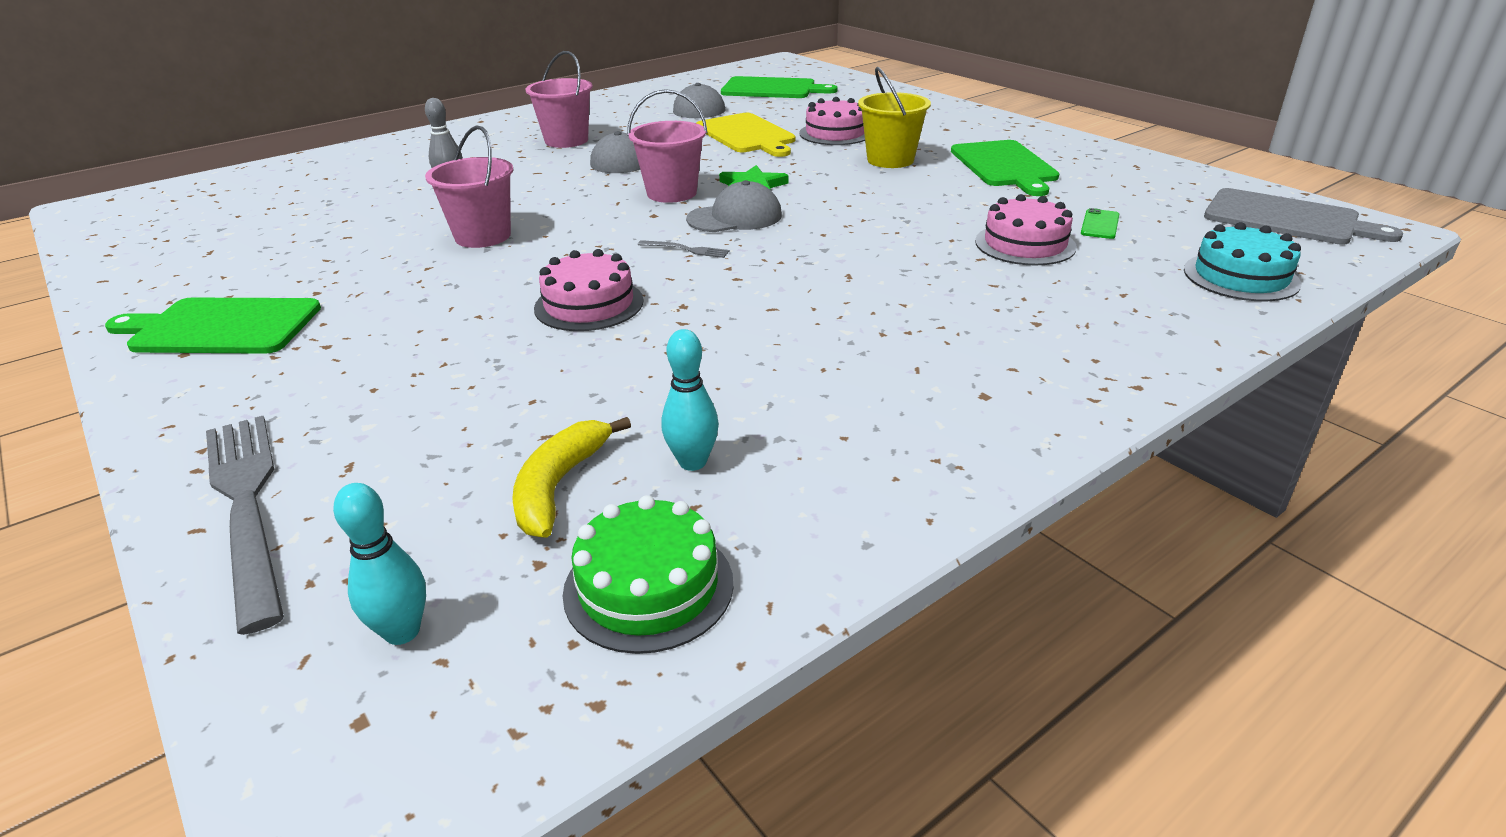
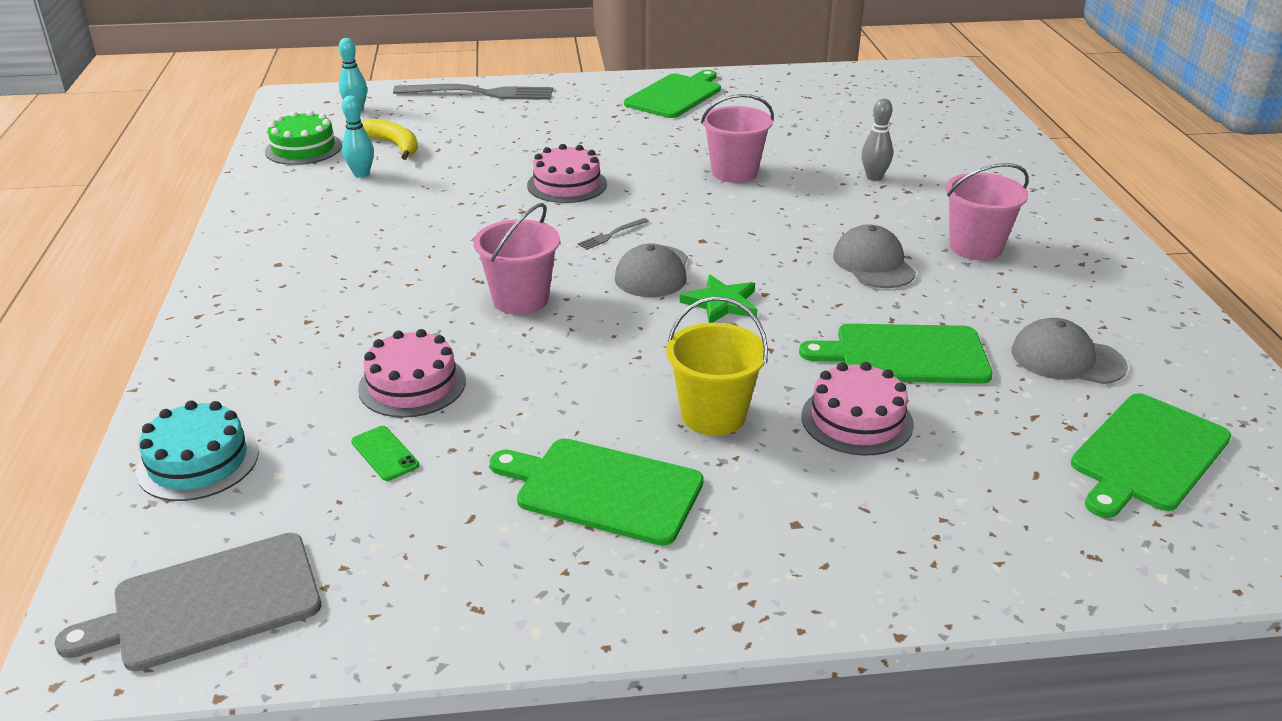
camera: 120 degrees right, 0 degrees up
(671, 193) = (748, 260): pink bucket -> pink bucket (521, 299)
(747, 135) = (905, 355): yellow cutting board -> green cutting board

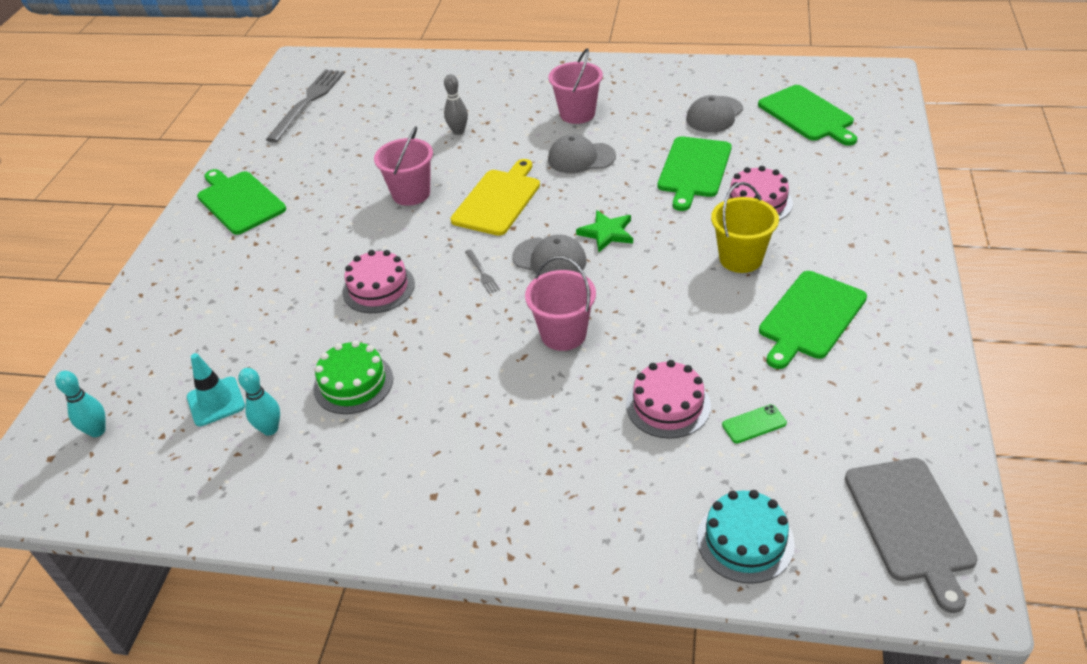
camera: 70 degrees left, 10 degrees up
(303, 148) = (173, 478): green cake -> green cake (353, 383)
(393, 145) = (216, 401): yellow banana -> turquoise traffic cone
(480, 93) = (131, 328): grey fork -> grey fork (308, 102)
(750, 223) = (498, 200): none -> yellow cutting board

